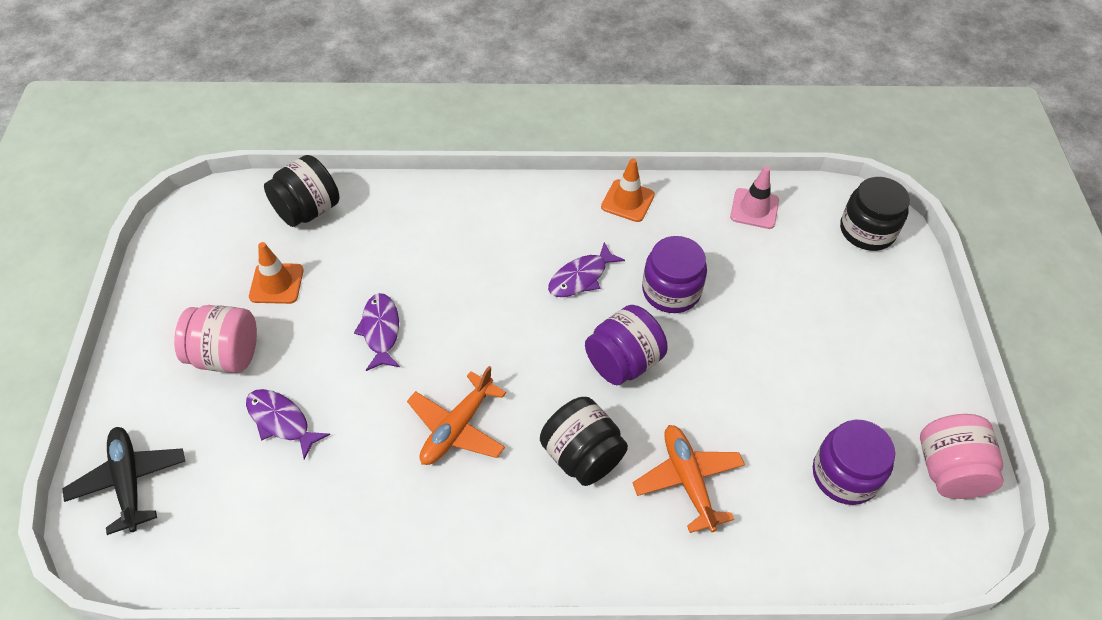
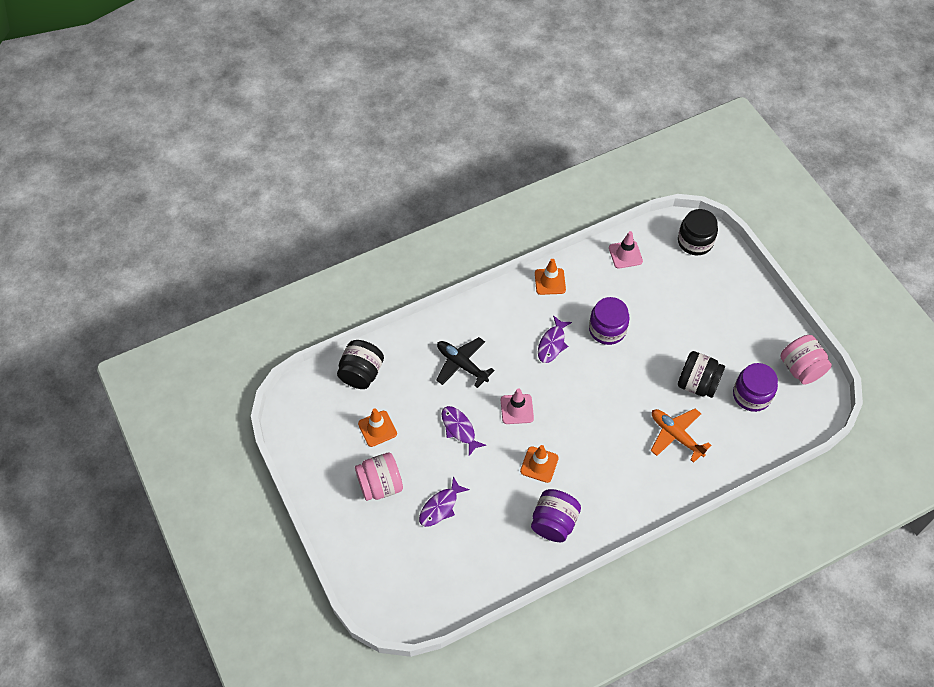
camera: 25 degrees left, 5 degrees up
(129, 481) = (381, 579): black plane -> black plane (461, 364)
(281, 421) = (440, 507): purple fish -> purple fish turned 60 degrees counterclockwise
(457, 428) = (539, 464): orange plane -> orange traffic cone
(476, 339) = (517, 409): none -> pink traffic cone
(582, 456) = (614, 448): black jar -> black jar (697, 384)
(623, 362) = (605, 385): purple jar -> purple jar (554, 523)

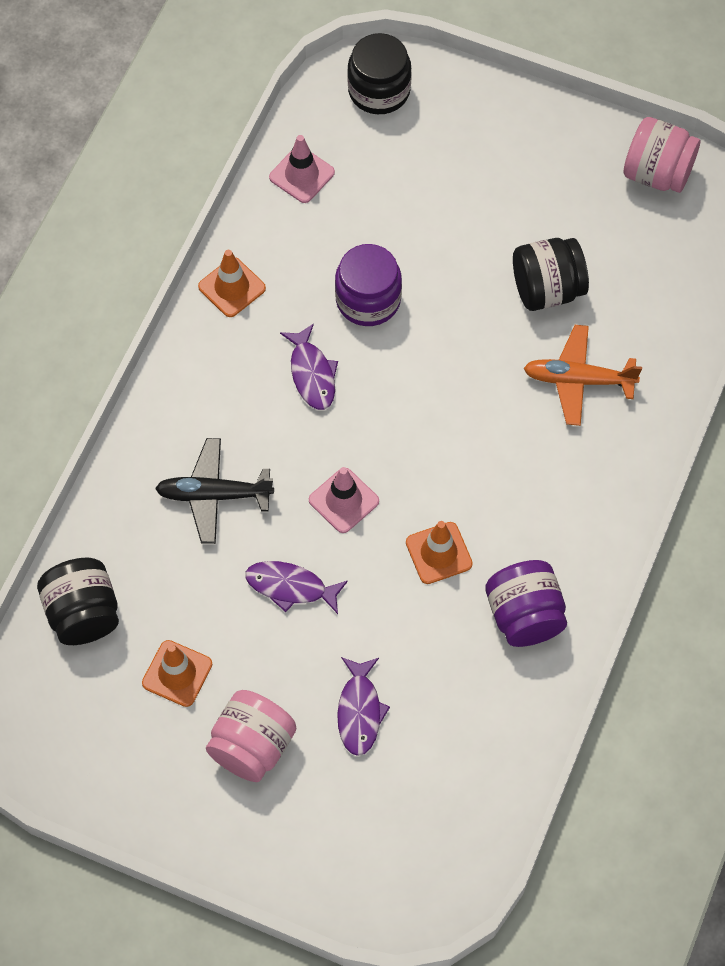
camera: 40 degrees left, 5 degrees up
(751, 395) = (626, 254): purple jar -> none

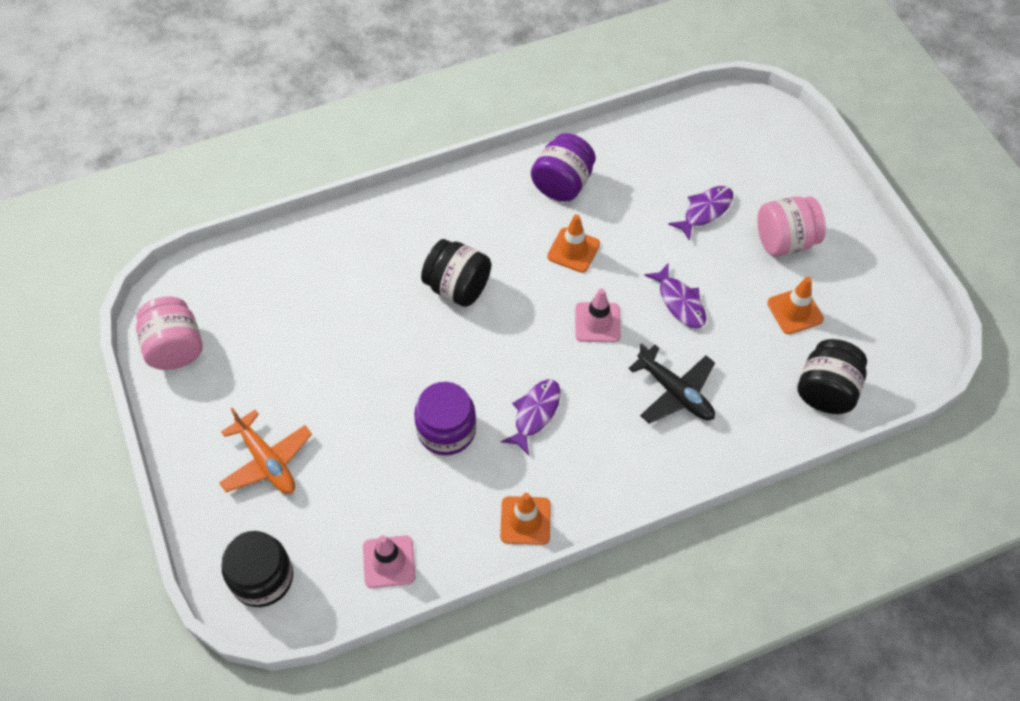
camera: 135 degrees left, 5 degrees down
(547, 289) = (332, 337): black jar -> black jar (457, 287)
(578, 380) = (383, 272): orange plane -> orange plane (267, 461)

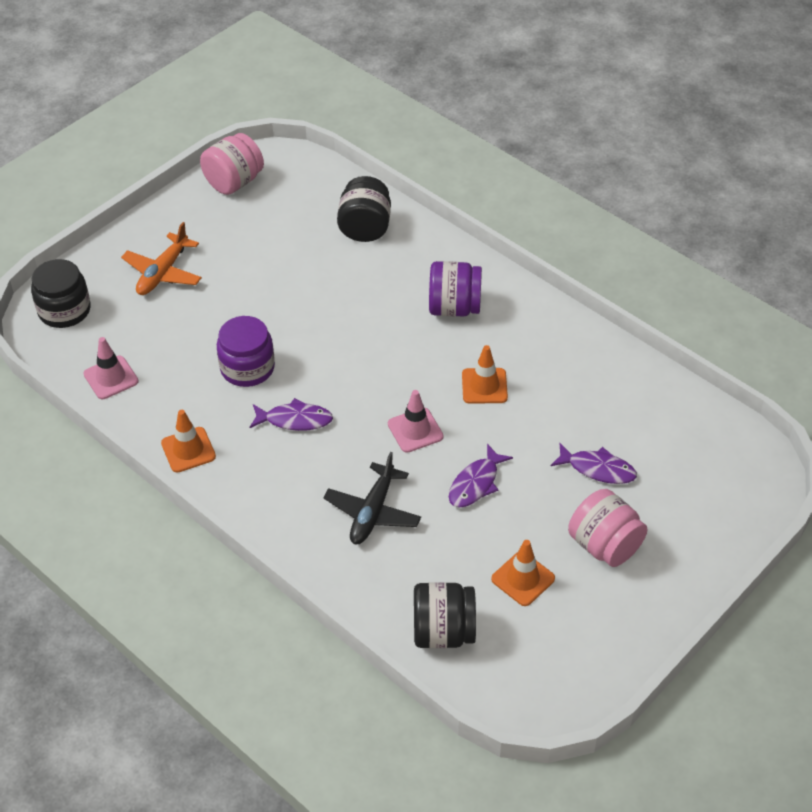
camera: 65 degrees right, 10 degrees down
(457, 287) = (393, 322): black jar -> black jar (365, 227)
(562, 184) = (555, 352): purple jar -> purple jar (454, 307)

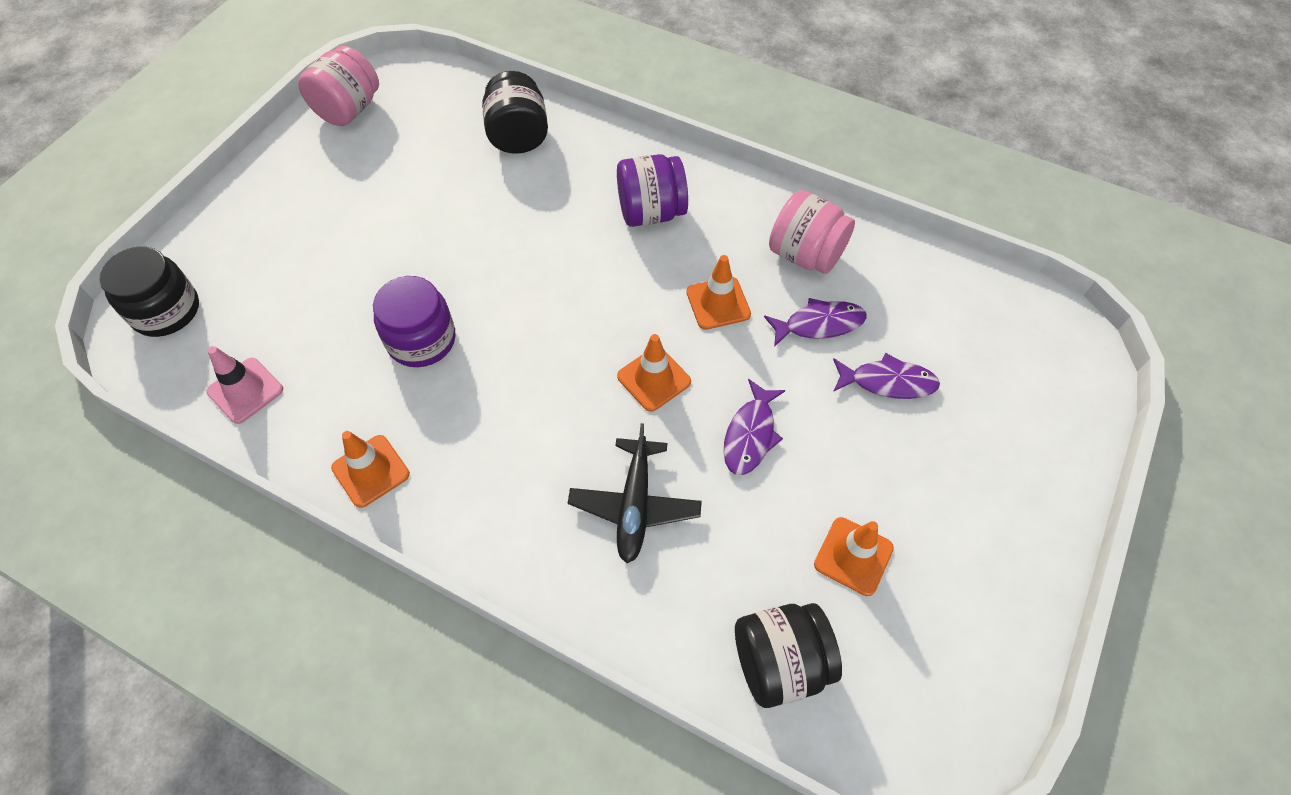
camera: 15 degrees left, 10 degrees up
(163, 273) = (285, 237): orange plane -> none
(295, 420) = (499, 398): purple fish -> purple fish (819, 324)
(415, 430) = (654, 379): pink traffic cone -> orange traffic cone
(604, 545) = (934, 483): pink jar -> pink jar (805, 255)

